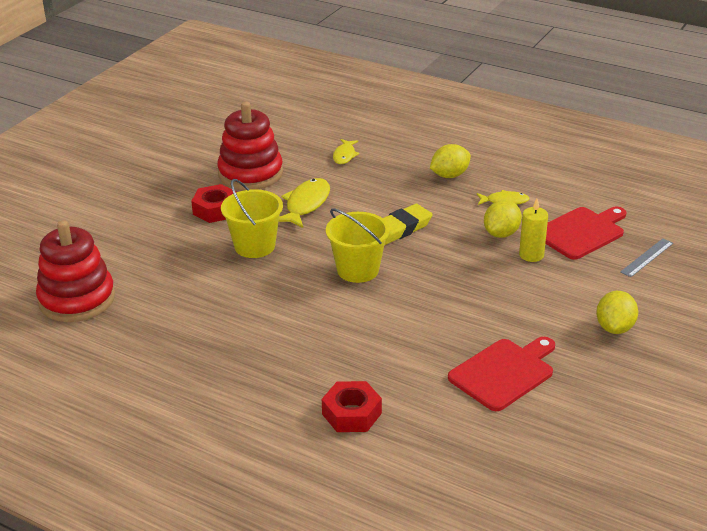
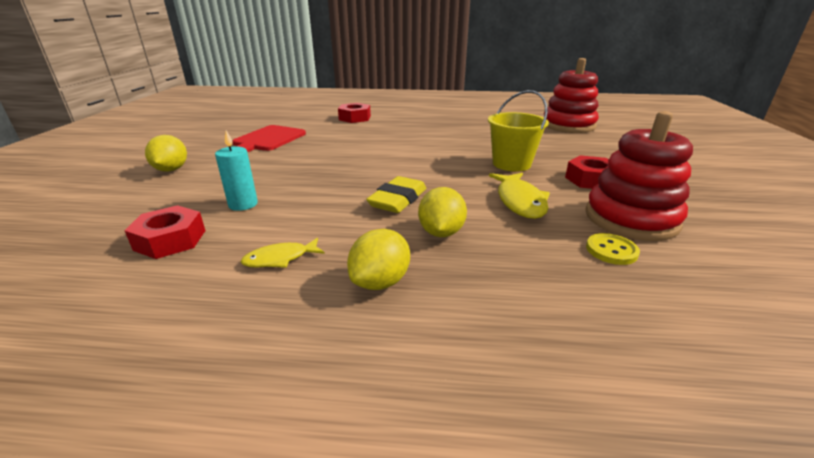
camera: 155 degrees right, 5 degrees down
(299, 160) = (611, 250): none -> yellow button
(344, 155) = (568, 275): yellow fish -> none
(358, 270) = (409, 165): yellow bucket -> none
(501, 233) = (280, 217): yellow lemon -> yellow lemon (441, 232)
(531, 255) = (243, 204): yellow candle -> turquoise candle
(581, 232) = (170, 240): red cutting board -> red nut
(647, 257) = (92, 228): grey ruler -> none

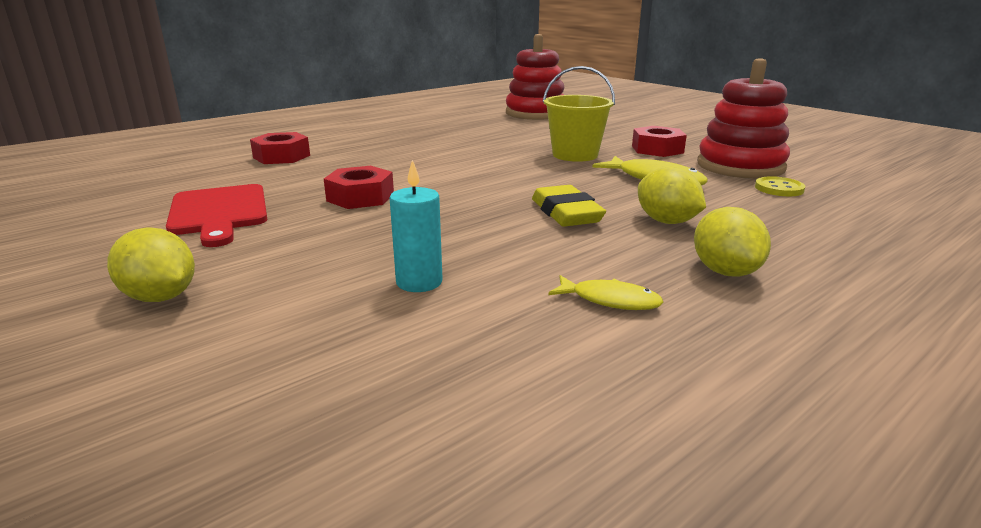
camera: 45 degrees left, 5 degrees down
(170, 240) = (443, 352): red nut -> red nut (360, 197)
(280, 259) = (610, 300): yellow fish -> yellow fish turned 90 degrees counterclockwise

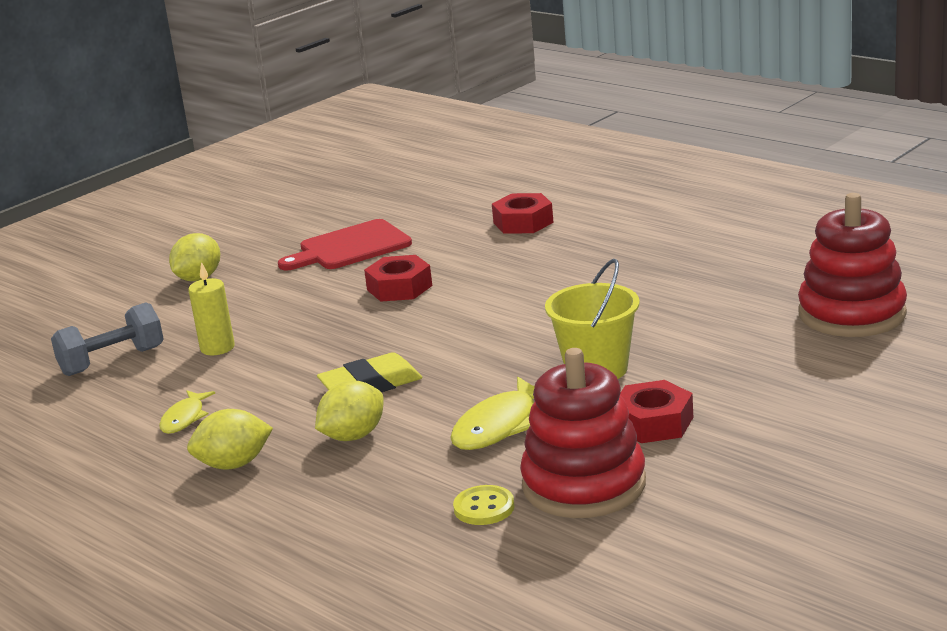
camera: 85 degrees right, 0 degrees up
(393, 363) = (112, 361): none -> grey dumbbell
(419, 282) = (217, 348): turquoise candle -> yellow candle

